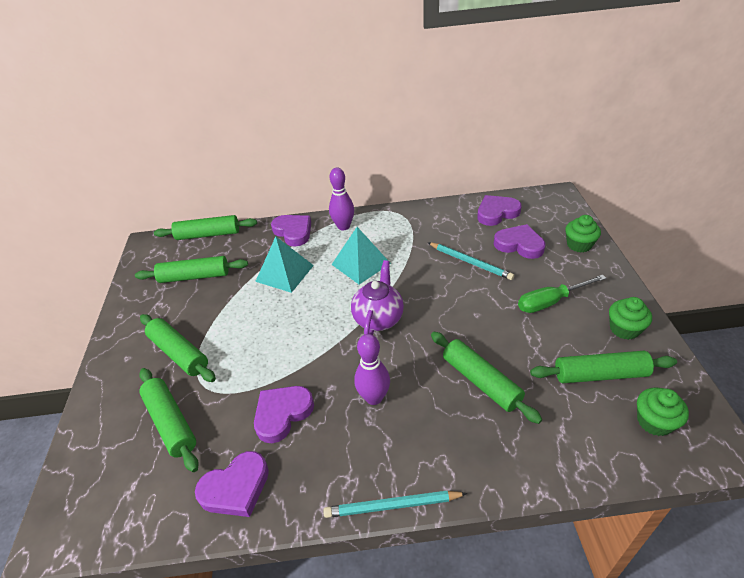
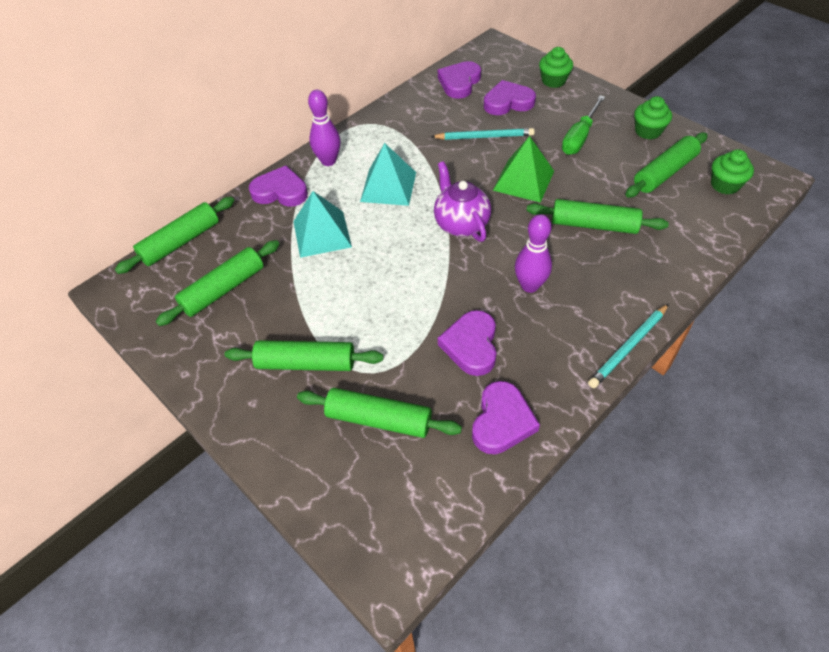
camera: 40 degrees left, 10 degrees up
(463, 312) = (523, 180): none -> green pyramid

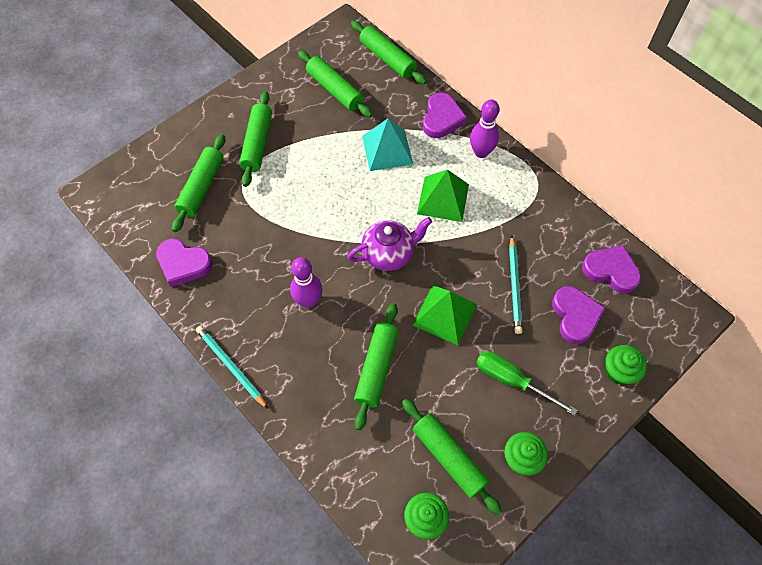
camera: 90 degrees right, 10 degrees up
(388, 186) = (443, 199): turquoise pyramid -> green pyramid
(471, 345) = (254, 250): purple heart -> none

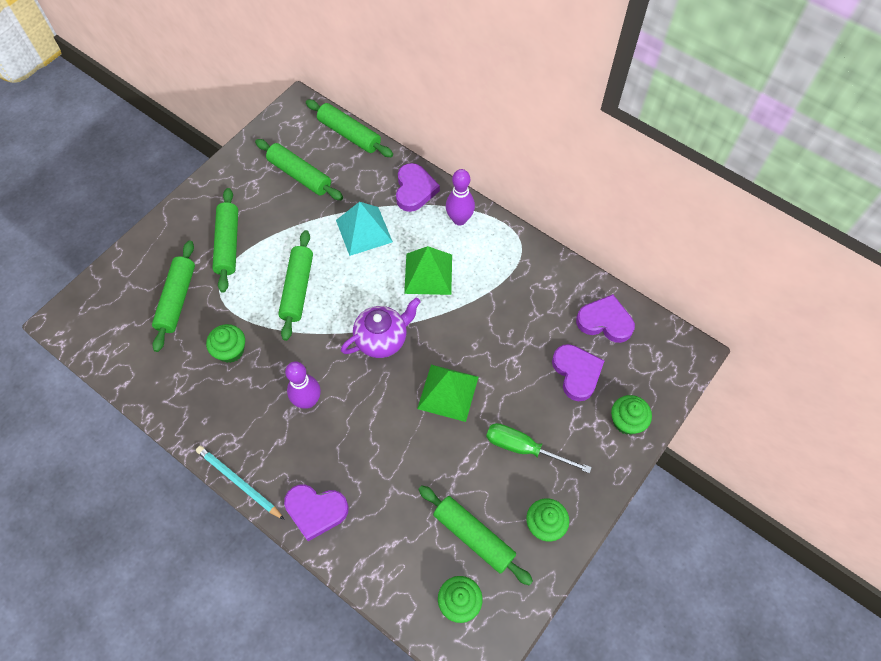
camera: 10 degrees left, 0 degrees up
(183, 264) = (171, 383): purple heart -> purple heart (316, 511)
(243, 242) = (230, 350): none -> green cupcake
(376, 368) = (388, 459): green rolling pin -> green rolling pin (298, 289)
(514, 286) = (513, 352): turquoise pencil -> none

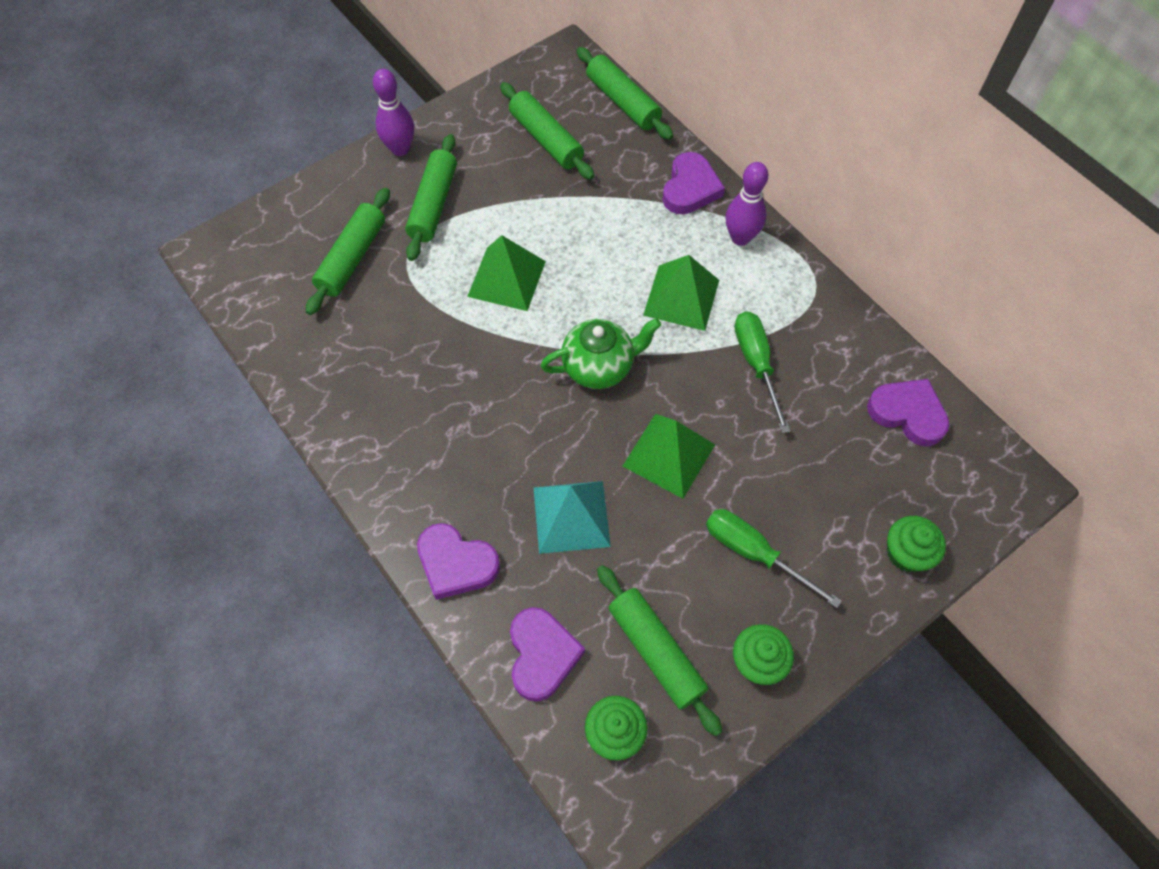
camera: 15 degrees right, 0 degrees up
(230, 350) = (401, 335): green cupcake -> none
(239, 483) = (368, 502): turquoise pencil -> none
(298, 289) = (506, 279): green rolling pin -> green pyramid
(308, 401) = (482, 421): purple bowling pin -> purple bowling pin (400, 149)
(364, 231) = (610, 225): turquoise pyramid -> turquoise pyramid (571, 516)
(382, 339) = (599, 367): purple teapot -> green teapot
(493, 311) = (756, 364): none -> green screwdriver
(576, 373) = (851, 472): purple heart -> purple heart (542, 655)

